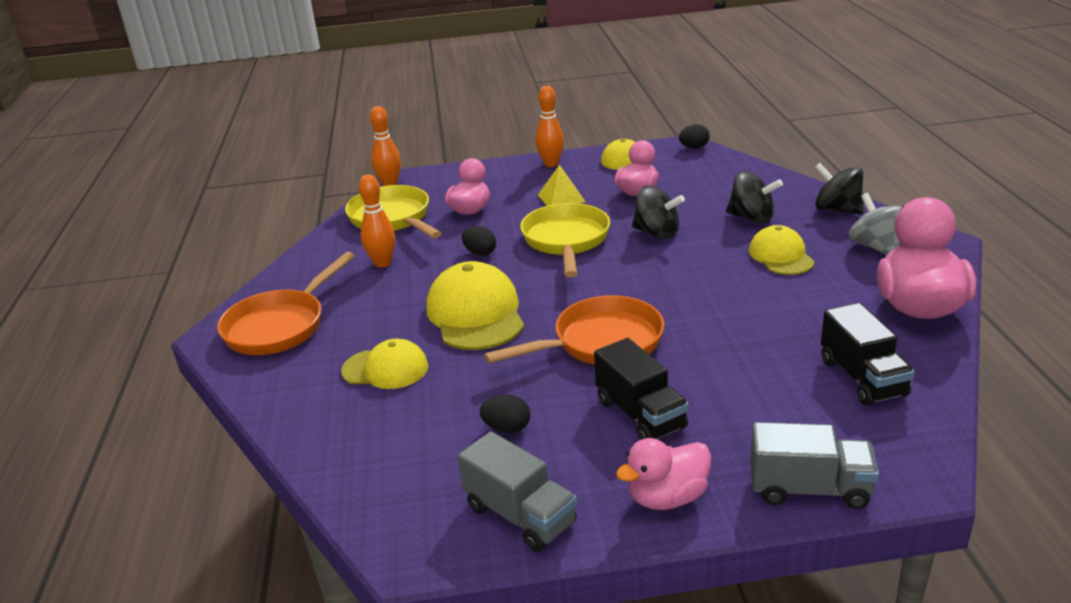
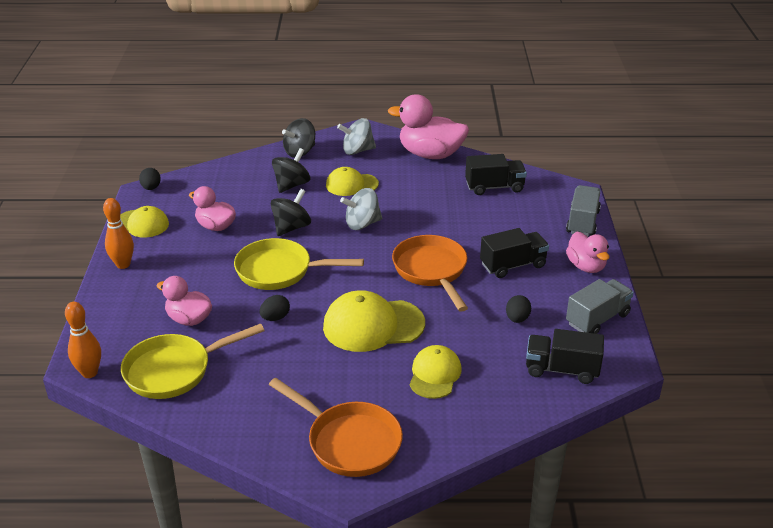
camera: 85 degrees left, 5 degrees up
(382, 263) = (263, 377): orange bowling pin -> none
(395, 479) = (561, 369): none -> black truck
(561, 198) = (200, 266): yellow pyramid -> none
(688, 277) = (362, 224): none -> grey spinning top

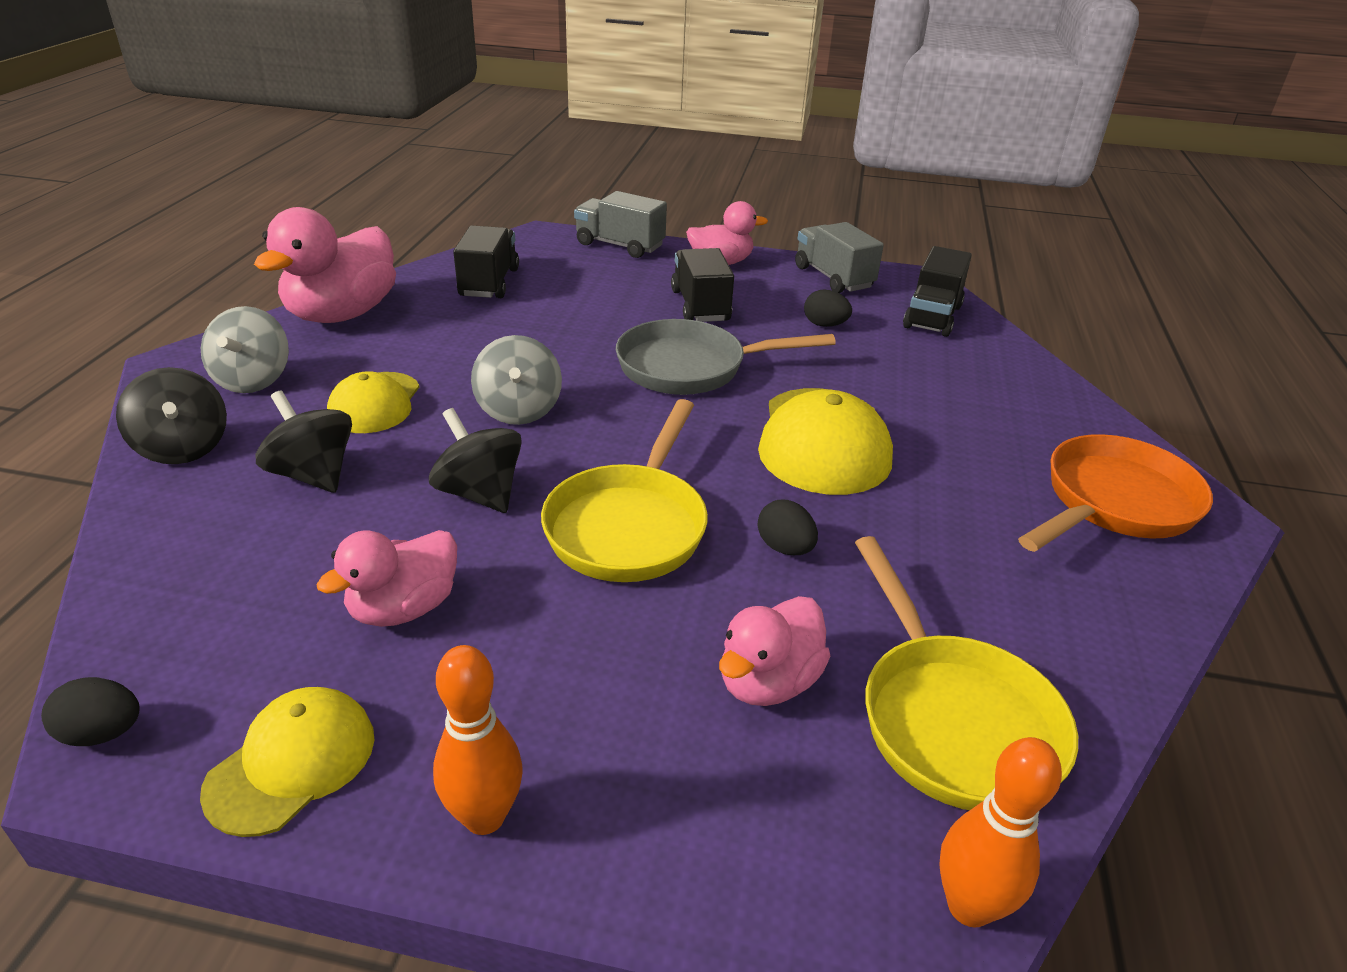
camera: 80 degrees left, 0 degrees up
(431, 271) = (691, 368): orange pan -> grey pan
(435, 374) = (947, 405): yellow cap -> none

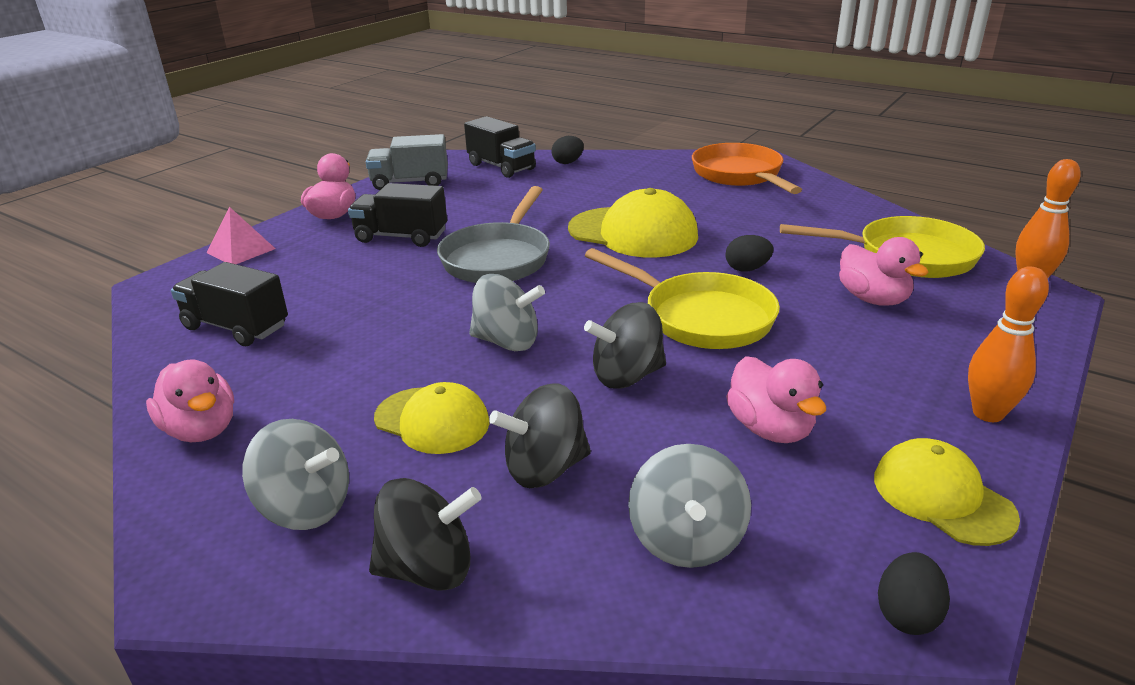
camera: 65 degrees left, 5 degrees down
(215, 572) = (686, 540): none -> grey spinning top
(342, 314) = (201, 430): pink duck -> pink duck, size x0.60
(620, 245) = (241, 250): grey truck -> pink pyramid
(824, 325) = (479, 200): black egg -> black egg (568, 162)

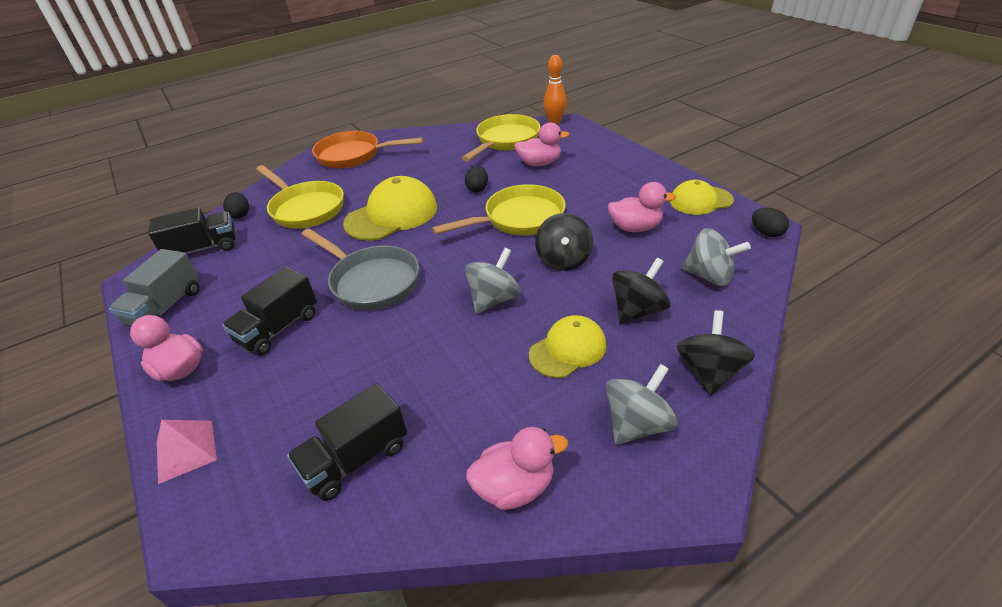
camera: 65 degrees left, 10 degrees up
(545, 468) = (637, 310): black spinning top -> black spinning top turned 135 degrees counterclockwise
(605, 186) = (305, 208): none -> yellow pan
(987, 413) = (650, 170): orange bowling pin -> none

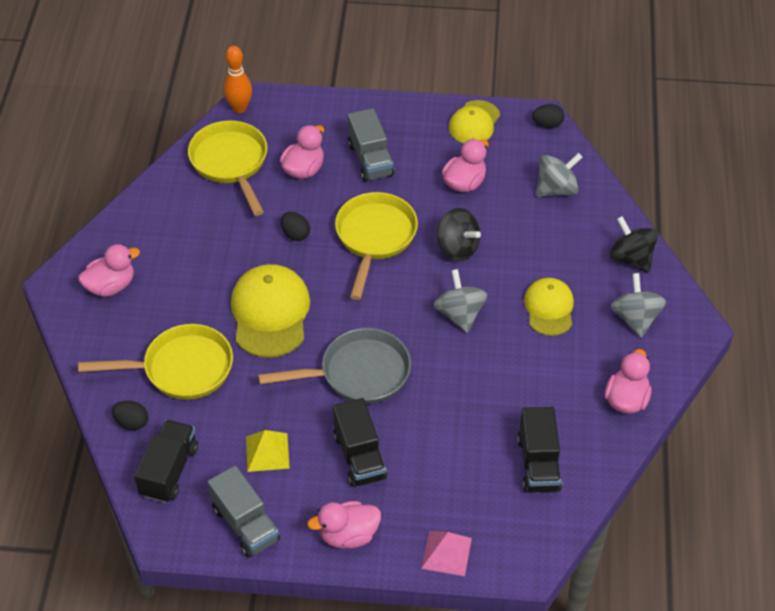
camera: 55 degrees left, 10 degrees up
(251, 280) = (267, 452): none -> yellow pyramid
(354, 155) = (111, 286): orange pan -> pink duck
(589, 180) = (370, 160): none -> grey truck
(637, 310) = (550, 249): black spinning top -> none

